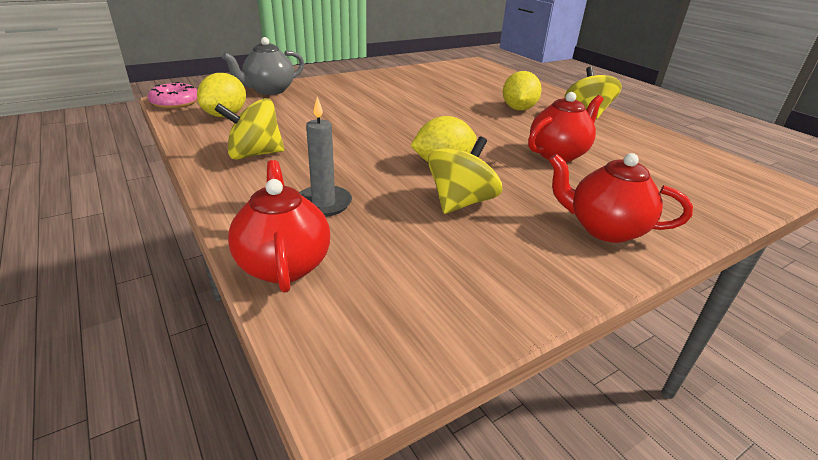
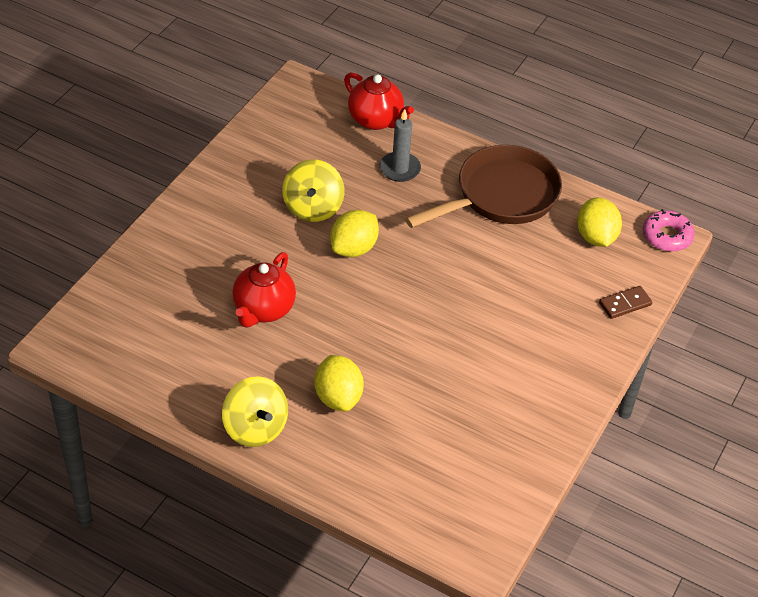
camera: 150 degrees right, 15 degrees up
(254, 154) = (501, 196): yellow spinning top -> brown pan
(269, 90) = (625, 304): grey teapot -> brown domino
(604, 229) = (205, 221): red teapot -> none

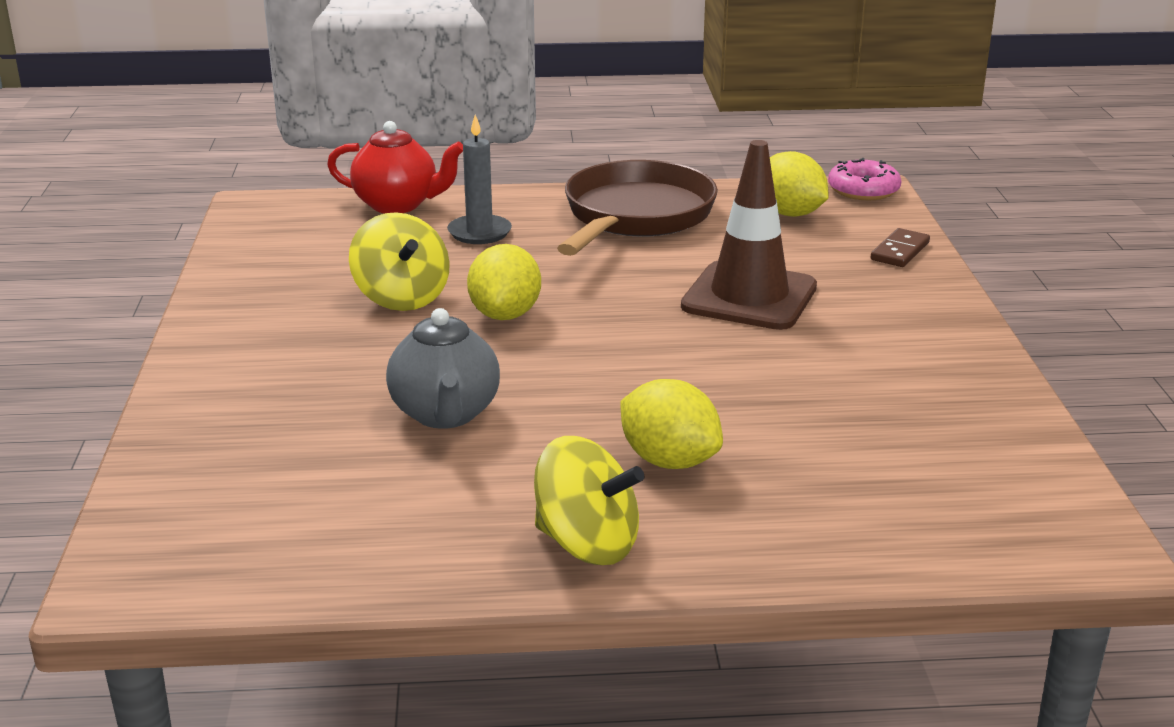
camera: 30 degrees left, 20 degrees down
(263, 310) = (445, 414): red teapot -> grey teapot
(496, 299) = (749, 297): none -> brown traffic cone

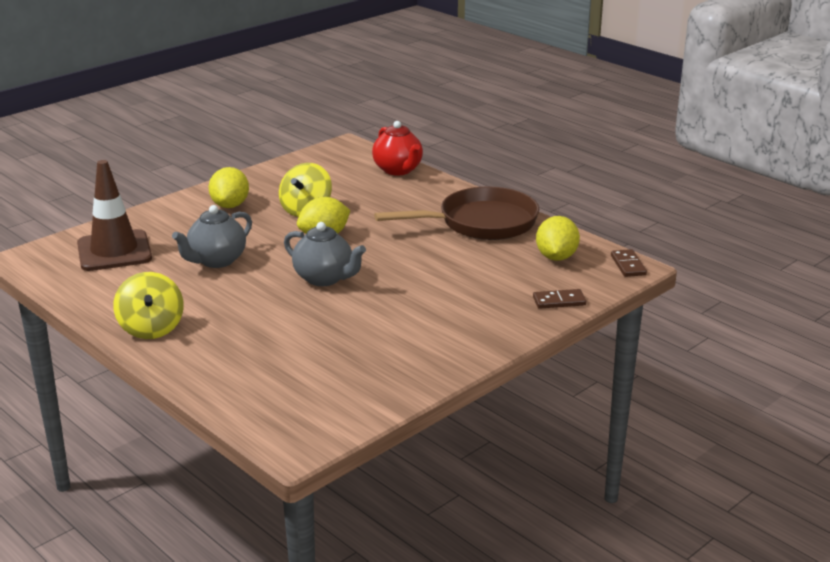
camera: 50 degrees right, 0 degrees up
(479, 232) = (399, 198): grey candle -> none
(632, 358) = (324, 278): none -> grey teapot
(669, 461) = (241, 321): yellow lemon -> yellow lemon (230, 205)
(749, 297) = (433, 282): brown traffic cone -> brown traffic cone (114, 251)
(863, 190) = (628, 265): pink donut -> brown domino

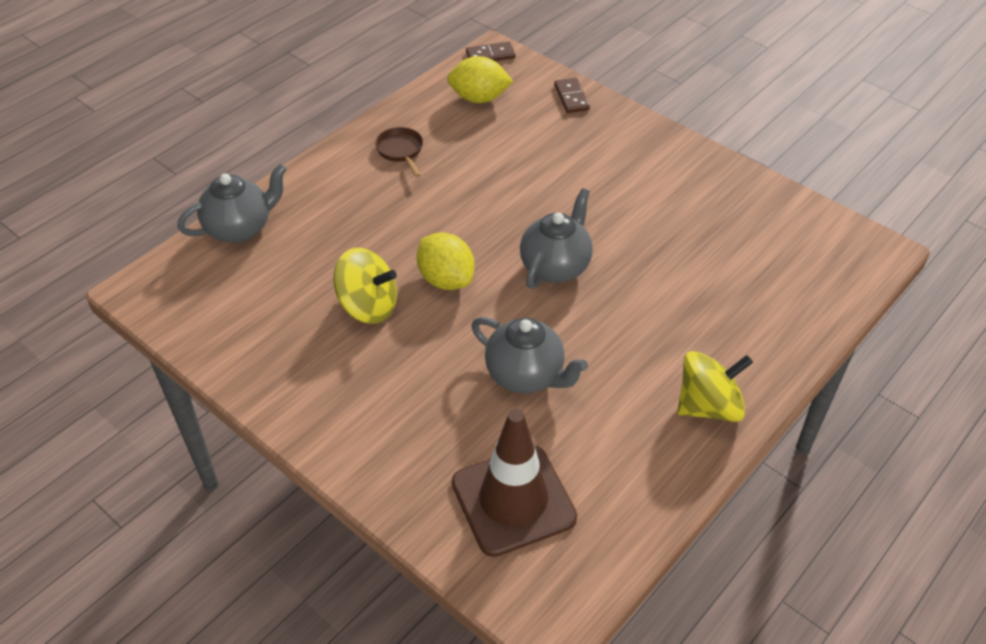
camera: 95 degrees left, 20 degrees up
(230, 205) = (353, 391): yellow lemon -> none
(398, 170) = (240, 228): red teapot -> grey teapot
(481, 223) = (401, 151): brown pan -> brown pan, size x0.42

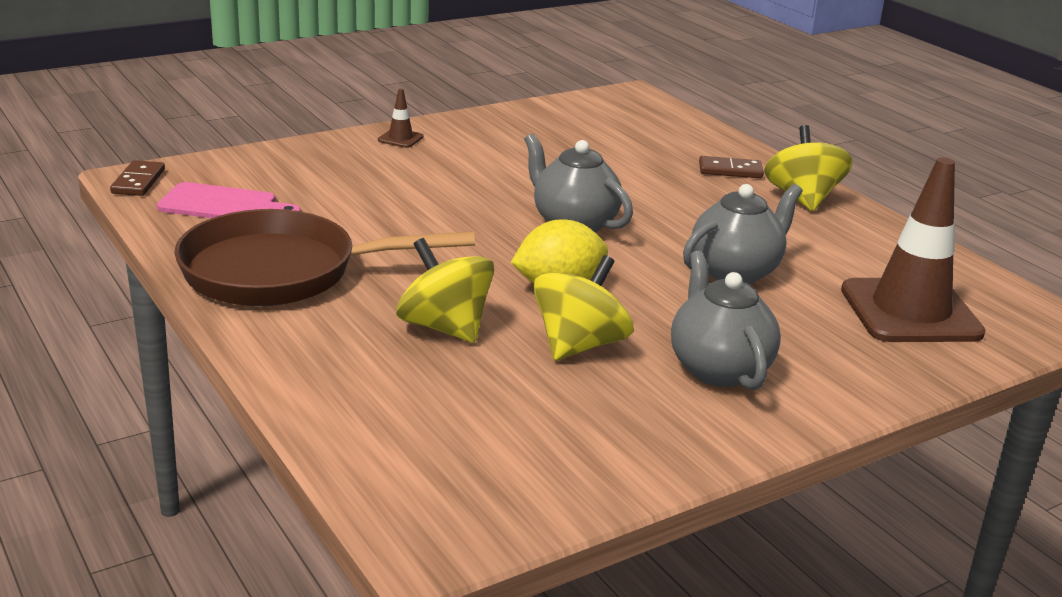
camera: 75 degrees left, 20 degrees down
(240, 228) = (347, 423): grey teapot -> grey teapot (718, 369)
(363, 238) = (445, 327): none -> yellow spinning top
(401, 151) = (281, 272): brown pan -> brown pan, size x2.38
(479, 98) = (223, 205): yellow lemon -> pink cutting board
(571, 97) = (282, 157): brown domino -> brown domino (730, 170)
(650, 140) = (400, 138): none -> brown traffic cone

